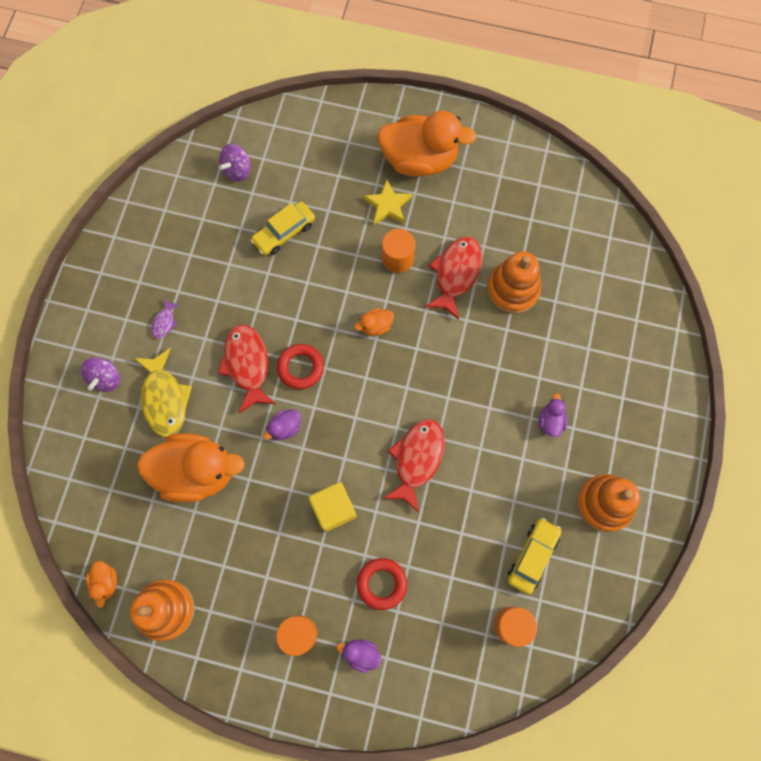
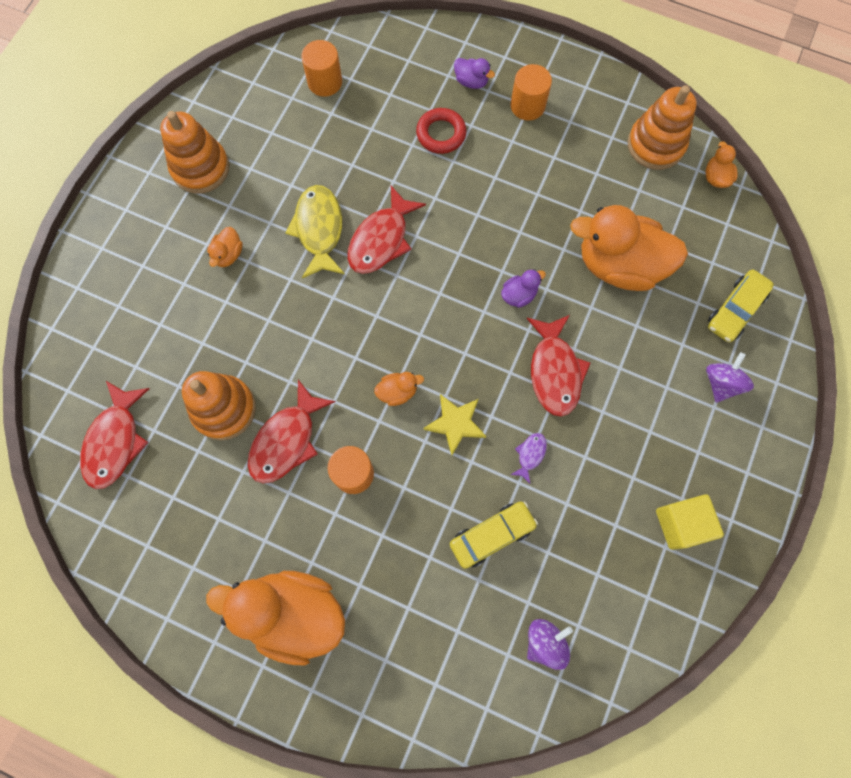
camera: 170 degrees left, 0 degrees up
(164, 322) = (651, 440): purple fish -> purple fish (530, 455)
(164, 399) = (652, 348): yellow fish -> yellow fish (319, 230)
(300, 368) = (493, 358): red ring -> none
(333, 509) = (478, 207): yellow cube -> yellow cube (681, 524)
(388, 205) = (350, 551): yellow star -> yellow star (455, 423)
(532, 556) = (287, 134): yellow car -> yellow car (735, 310)
(550, 421) = (228, 254): purple duck -> orange duck
(589, 251) = (115, 441): none -> red fish

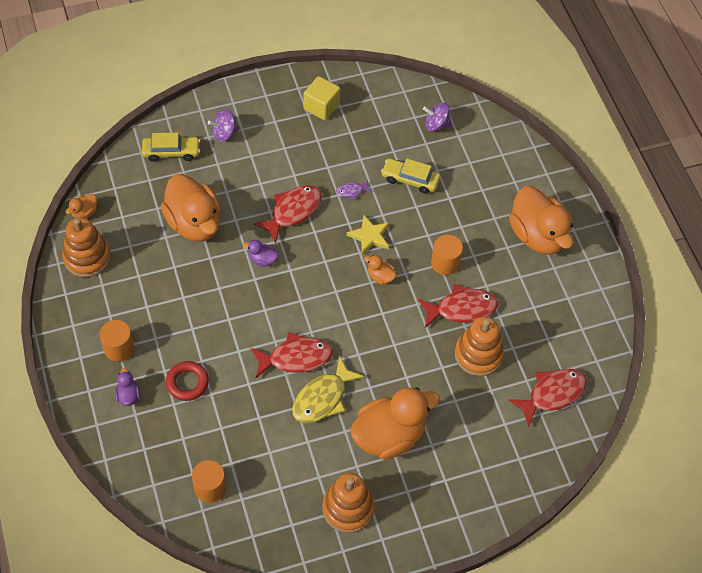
camera: 135 degrees left, 15 degrees down
(228, 254) = (389, 436): orange duck -> orange duck, size x2.39

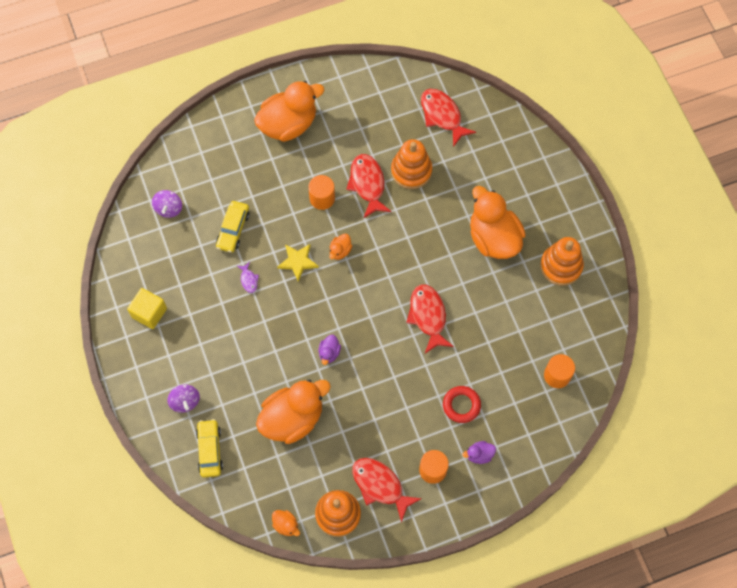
camera: 90 degrees left, 10 degrees up
(293, 211) = (274, 330): red fish -> red fish (380, 486)
(322, 398) = (464, 291): yellow fish -> none

